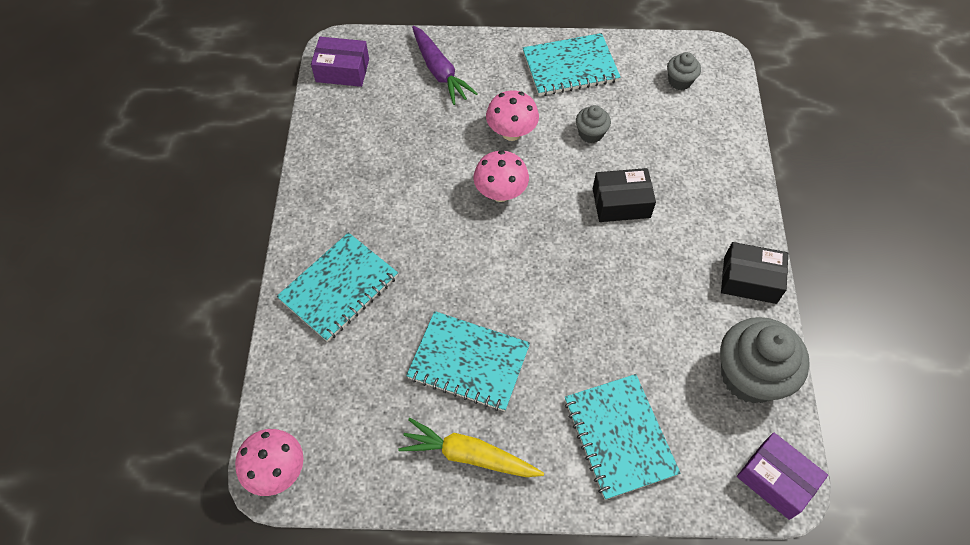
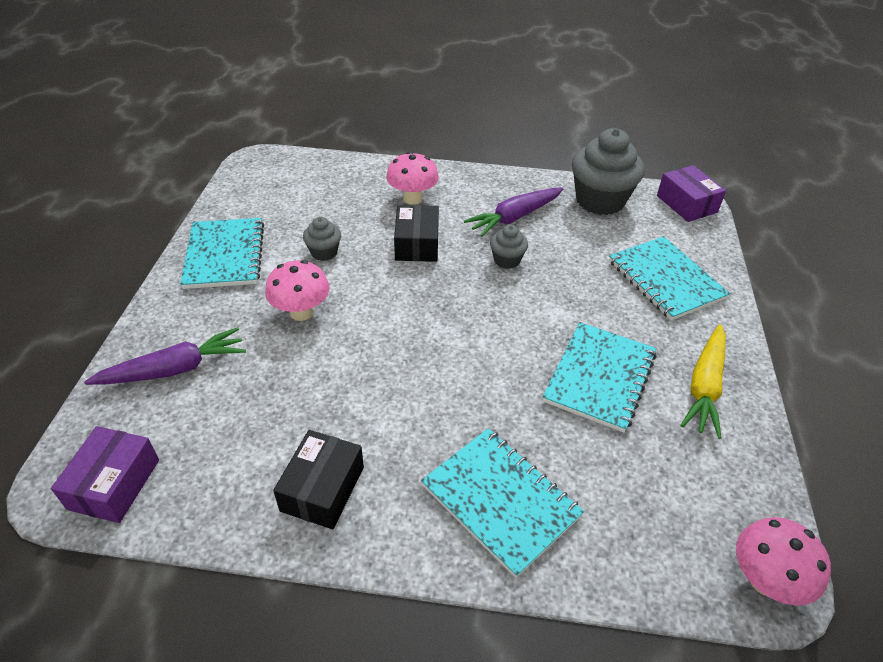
camera: 85 degrees left, 15 degrees down
(500, 193) = (384, 330): pink mushroom -> pink mushroom (412, 198)
(619, 436) = (665, 280): turquoise notebook -> turquoise notebook turned 75 degrees clockwise
(679, 81) = (280, 186): grey cupcake -> grey cupcake (507, 260)
(689, 287) = (515, 217): none -> purple carrot
(750, 280) = (510, 185): black box -> black box (322, 489)
(776, 480) = (686, 204): purple box -> purple box turned 75 degrees counterclockwise

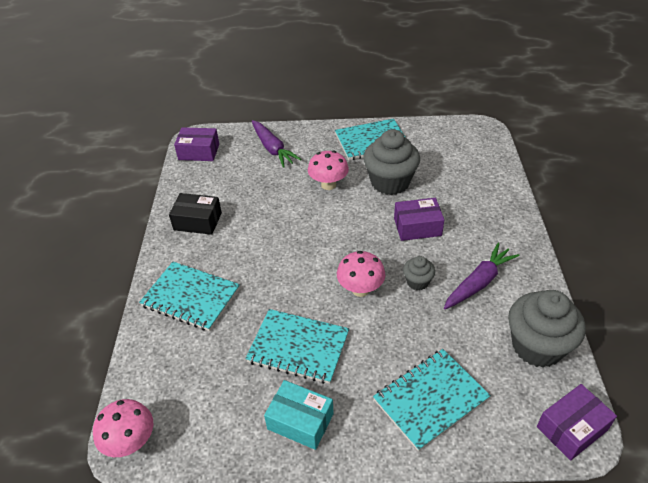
camera: 85 degrees right, 0 degrees up
(324, 252) = (390, 182): grey cupcake -> grey cupcake, size x2.04
(412, 198) = (475, 216): pink mushroom -> pink mushroom (360, 289)
(417, 244) = (417, 227): black box -> purple box
(500, 501) = (191, 297): turquoise notebook -> turquoise notebook turned 75 degrees clockwise
(515, 217) = (478, 282): purple carrot -> purple carrot turned 90 degrees clockwise
(705, 386) = (300, 421): yellow carrot -> turquoise box

